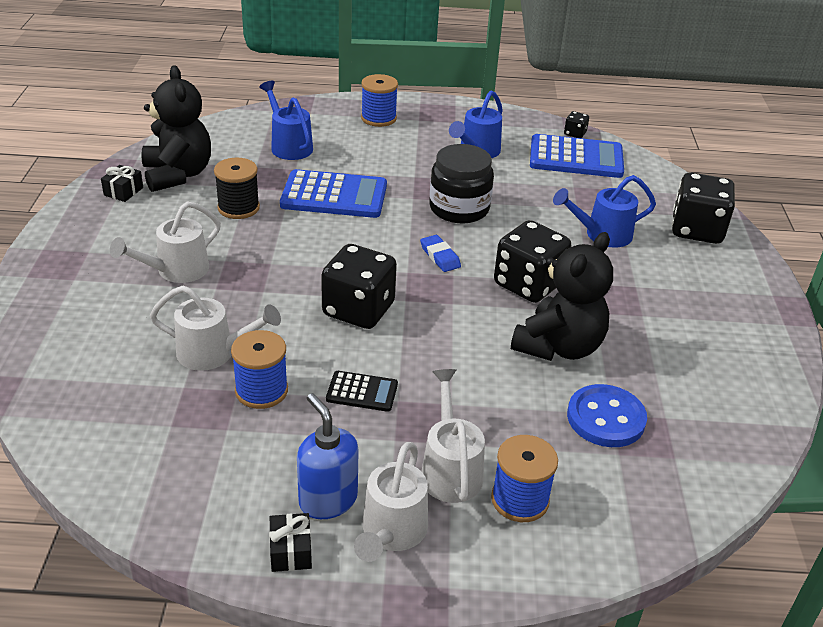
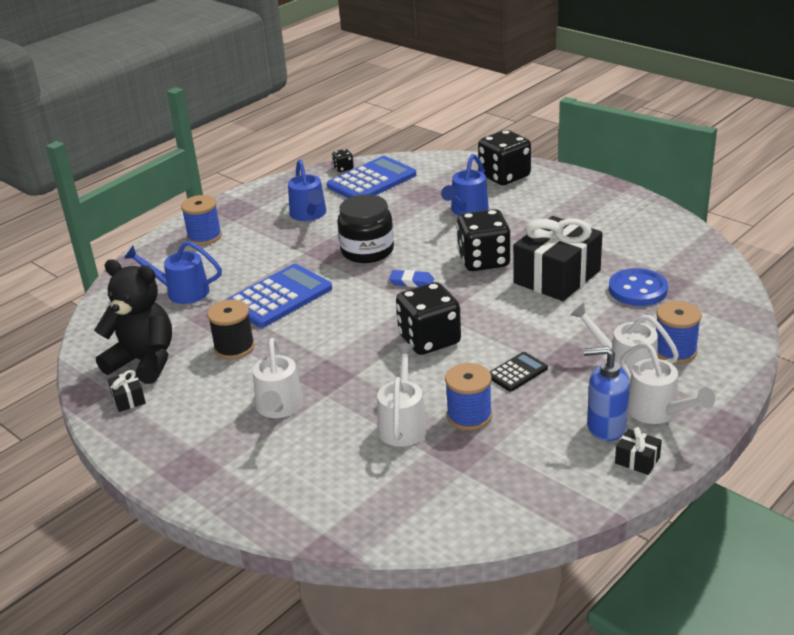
camera: 45 degrees left, 5 degrees down
(214, 353) = (403, 423): white watering can -> white watering can turned 45 degrees counterclockwise
(559, 347) = (557, 277): black teddy bear -> black gift

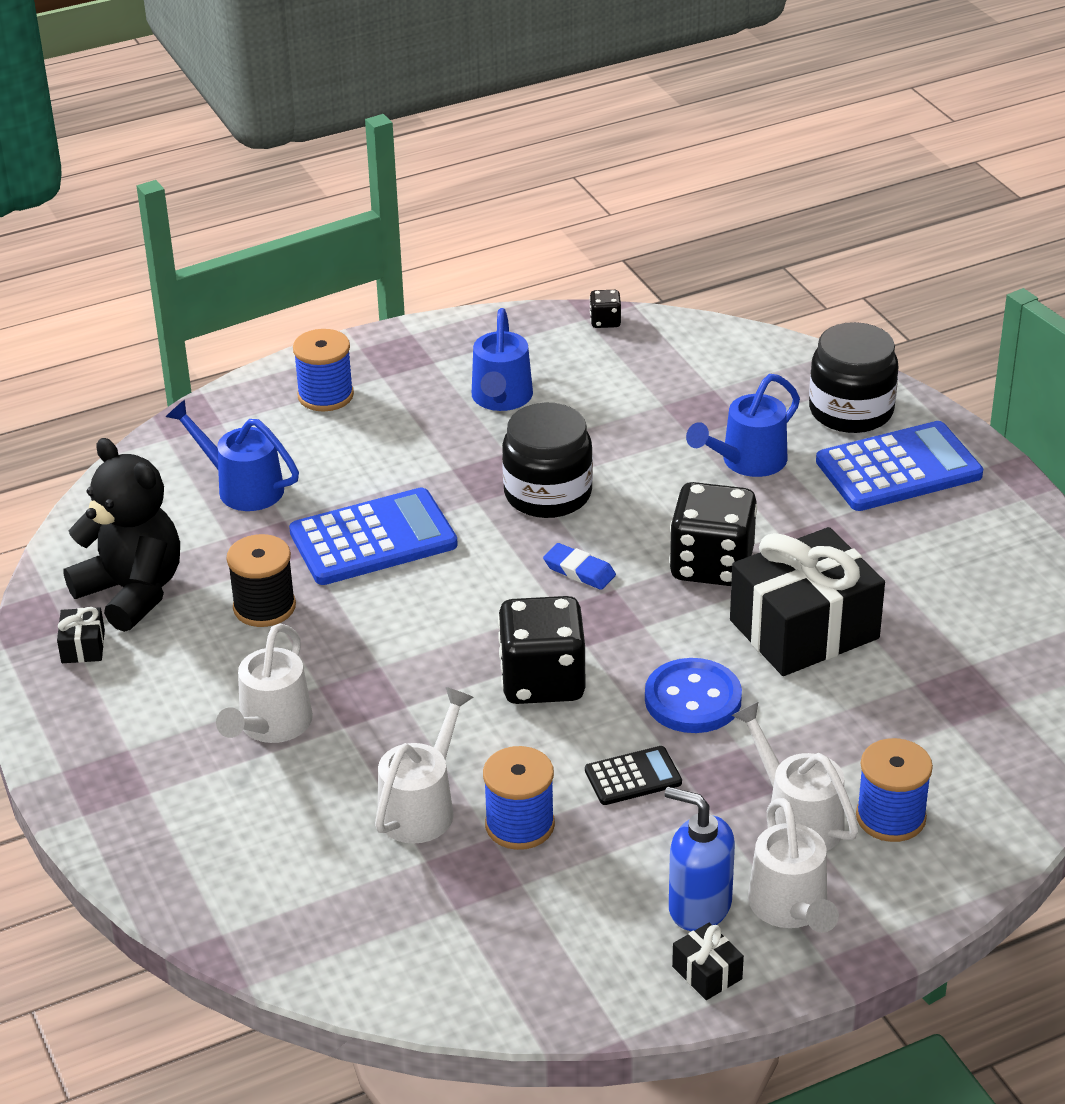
camera: 20 degrees right, 5 degrees up
(372, 181) = (634, 359): blue calculator -> blue calculator (898, 469)
(504, 176) = (851, 411): black dice -> black jar
(637, 289) = (913, 692): blue button -> blue button (693, 699)

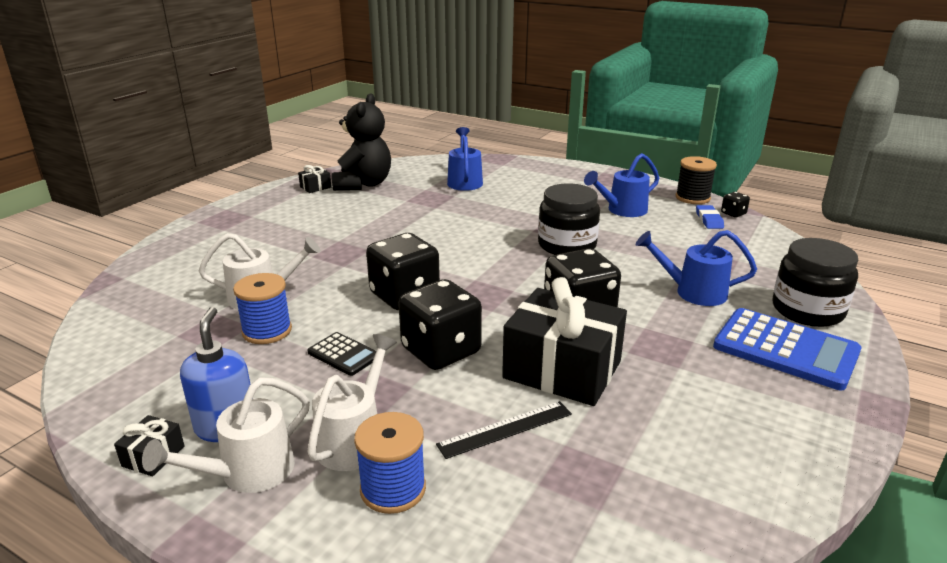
camera: 55 degrees right, 10 degrees down
(264, 607) = (384, 211): black spool -> black spool (692, 198)
(270, 726) = (296, 239): white watering can -> none
(325, 395) = (556, 176): blue spool -> none
(373, 539) = (467, 217): blue calculator -> none
(579, 571) = (514, 275): blue eraser -> blue eraser (709, 220)
(693, 699) = (441, 351): blue button -> black dice
(864, 711) = (505, 429): none -> black ruler

